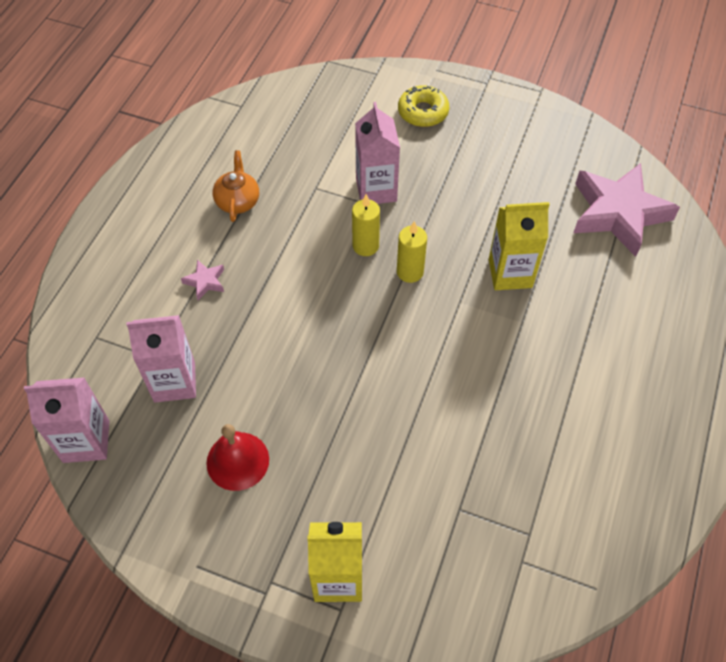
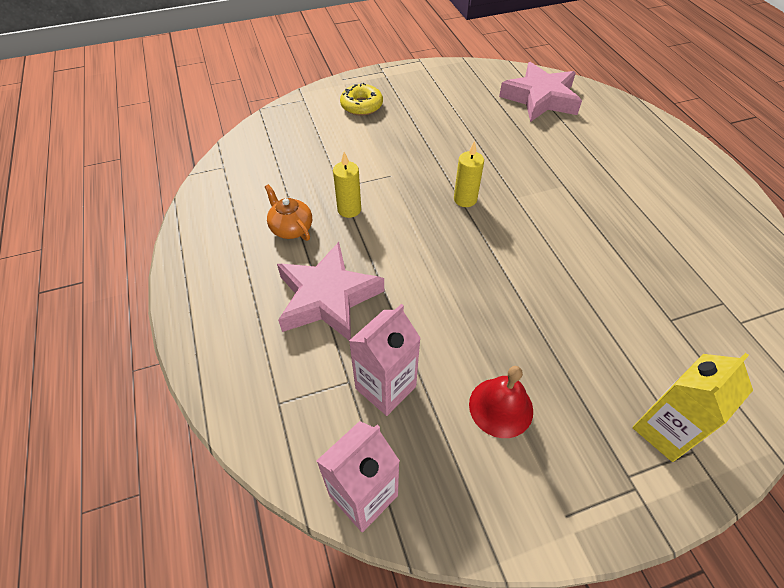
camera: 40 degrees left, 5 degrees down
(205, 281) = (327, 298): pink star -> pink star, size x2.47
(365, 246) = (418, 201): yellow candle -> yellow candle (349, 209)
(376, 190) = (384, 165): pink carton -> none
(510, 273) = (524, 163): yellow carton -> none

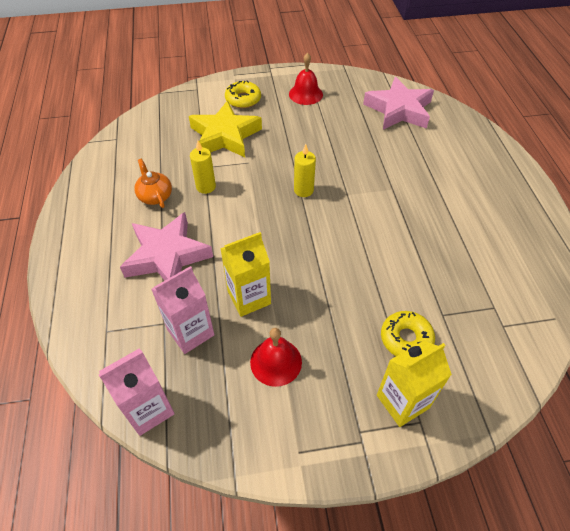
camera: 10 degrees right, 0 degrees up
(353, 148) = (225, 136): none -> yellow star
(431, 92) = (305, 94): none -> red bell
(443, 334) = (249, 298): none -> yellow carton
(641, 354) = (406, 339): none -> yellow donut

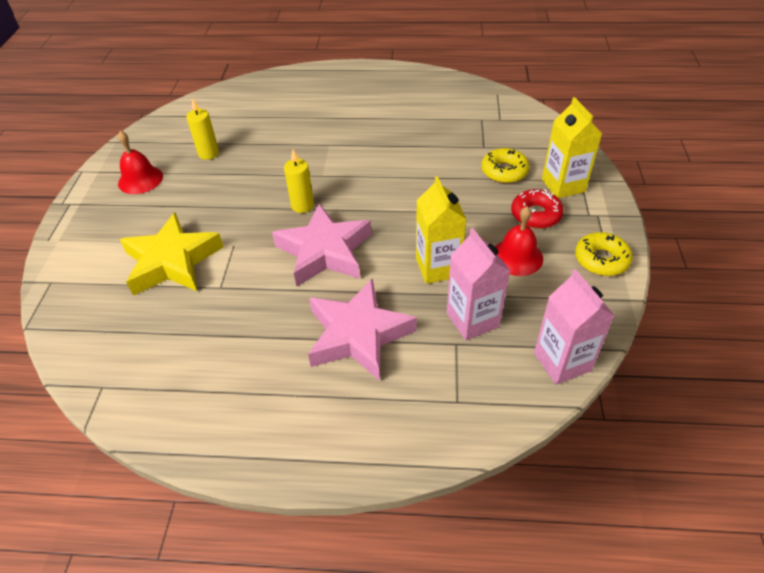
camera: 75 degrees left, 5 degrees down
(155, 196) = (249, 342): orange teapot -> none
(206, 187) = (257, 288): yellow candle -> yellow candle (208, 153)
(243, 99) = (110, 236): yellow donut -> yellow donut (601, 260)
(343, 375) = (535, 215): none -> red donut
(399, 110) = (216, 117): pink star -> pink star (325, 251)

